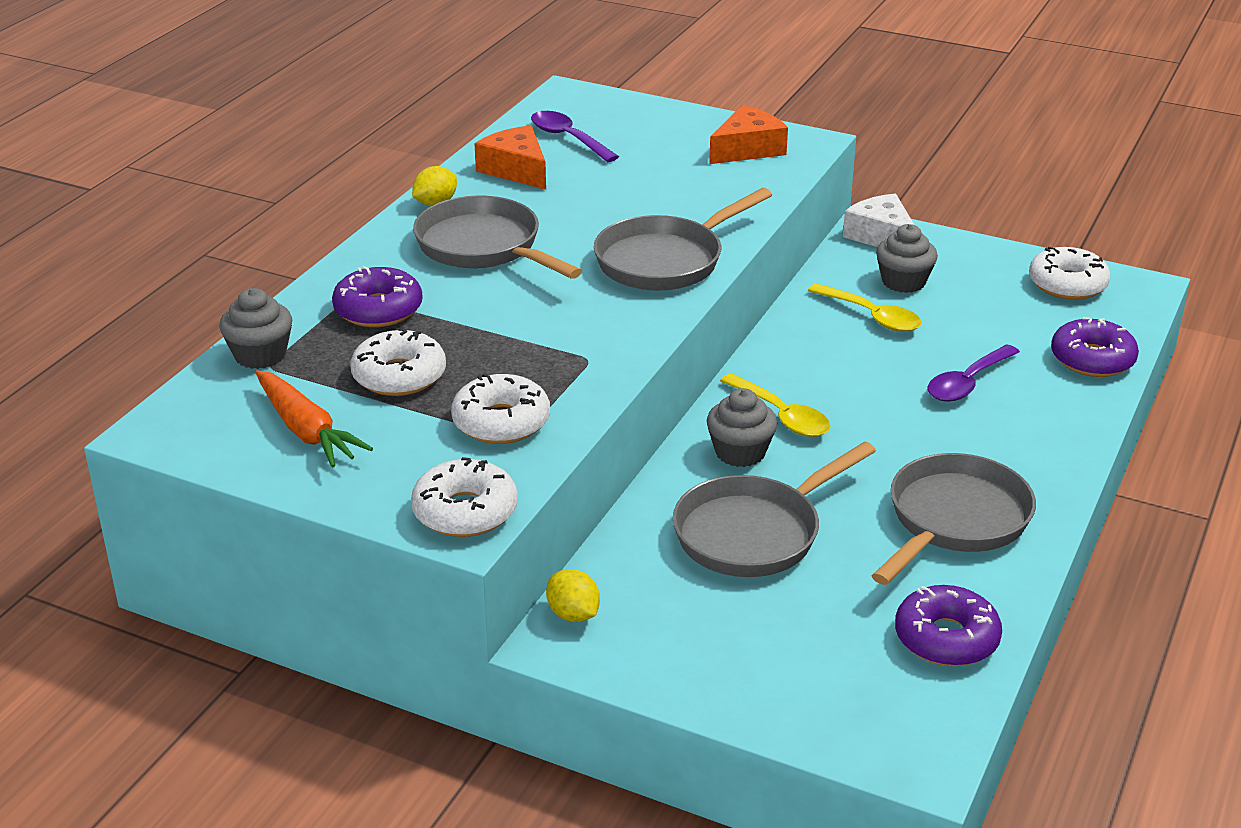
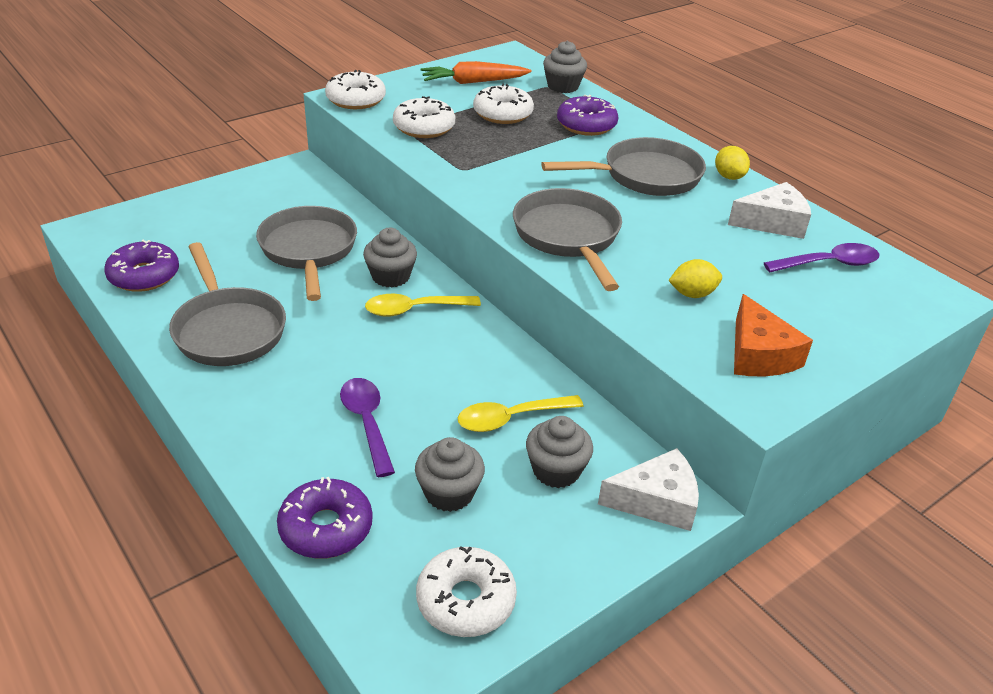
camera: 115 degrees right, 5 degrees up
(516, 170) = (772, 222): orange cheese -> white cheese
(573, 614) = (312, 176): yellow lemon -> yellow lemon (692, 294)
(988, 319) = (449, 493): none -> grey cupcake

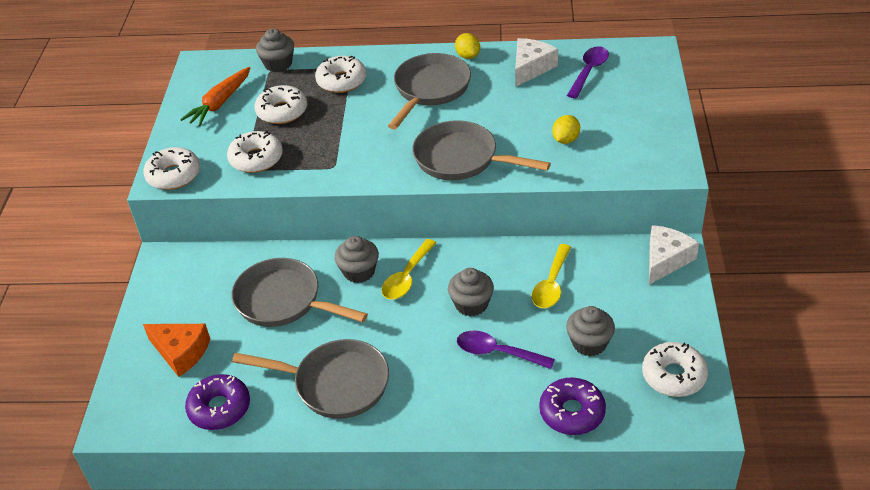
camera: 45 degrees left, 5 degrees up
(556, 470) = (610, 287): grey cupcake -> grey cupcake (471, 304)
(586, 125) = (341, 81): purple donut -> white donut
(729, 176) = (468, 56): yellow lemon -> yellow lemon turned 45 degrees clockwise
(759, 354) = (639, 146): orange cheese -> orange cheese (181, 352)

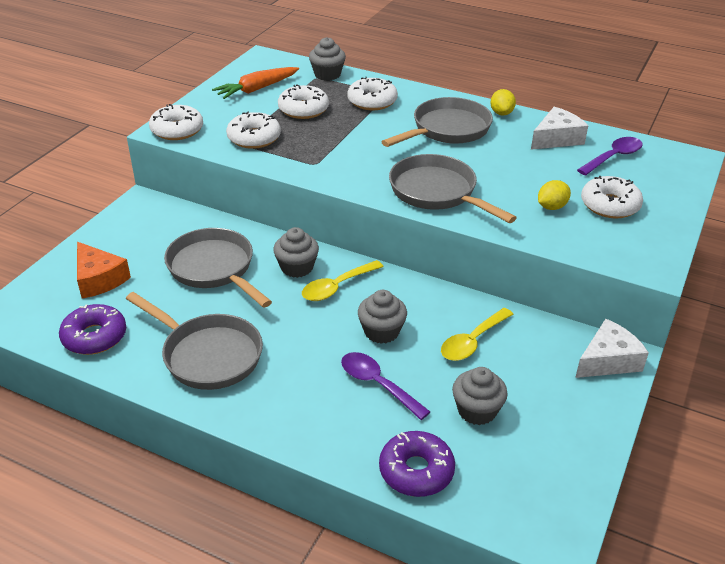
camera: 20 degrees right, 5 degrees down
(673, 376) = (549, 477): white donut -> white donut (610, 205)

